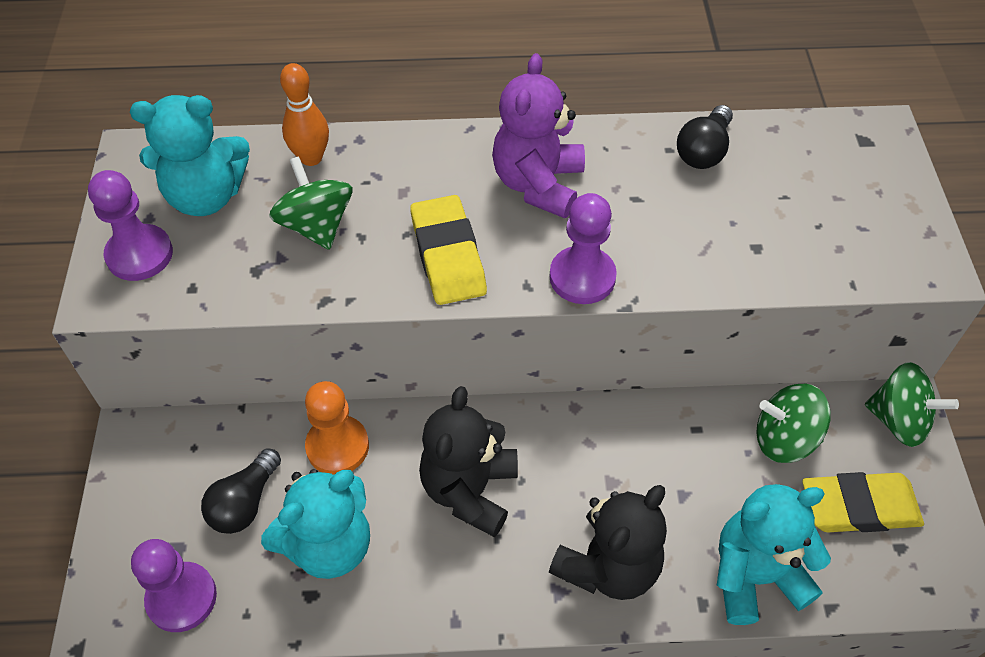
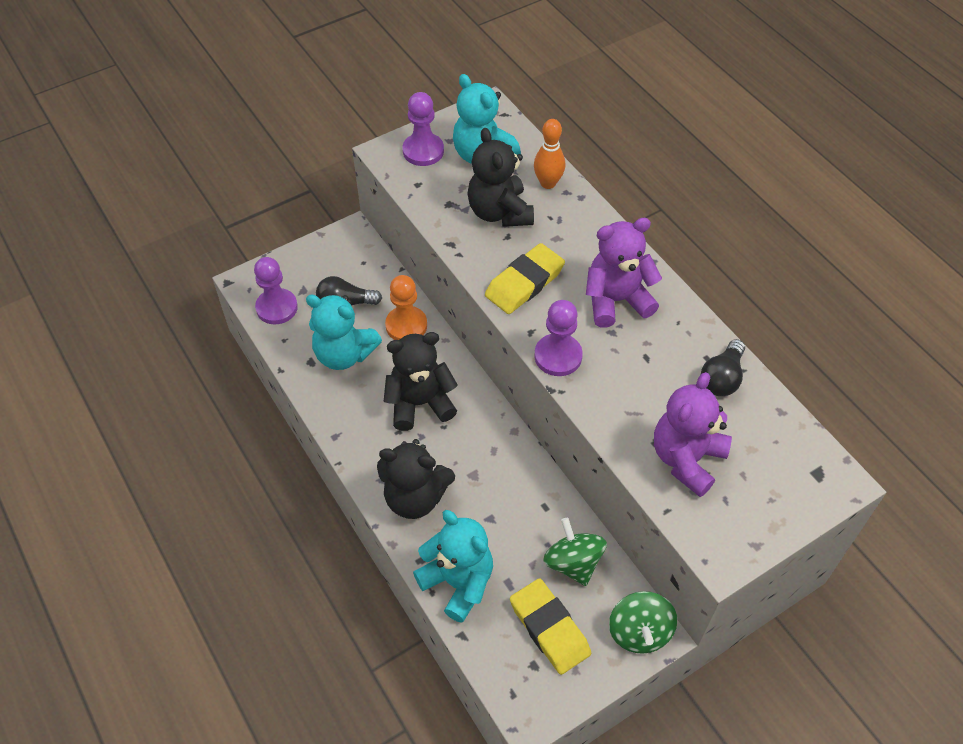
camera: 60 degrees right, 0 degrees up
(316, 226) = (499, 212): green spinning top -> black teddy bear
(703, 151) = (722, 378): black light bulb -> black light bulb turned 60 degrees counterclockwise
(794, 233) = (686, 459): none -> purple teddy bear

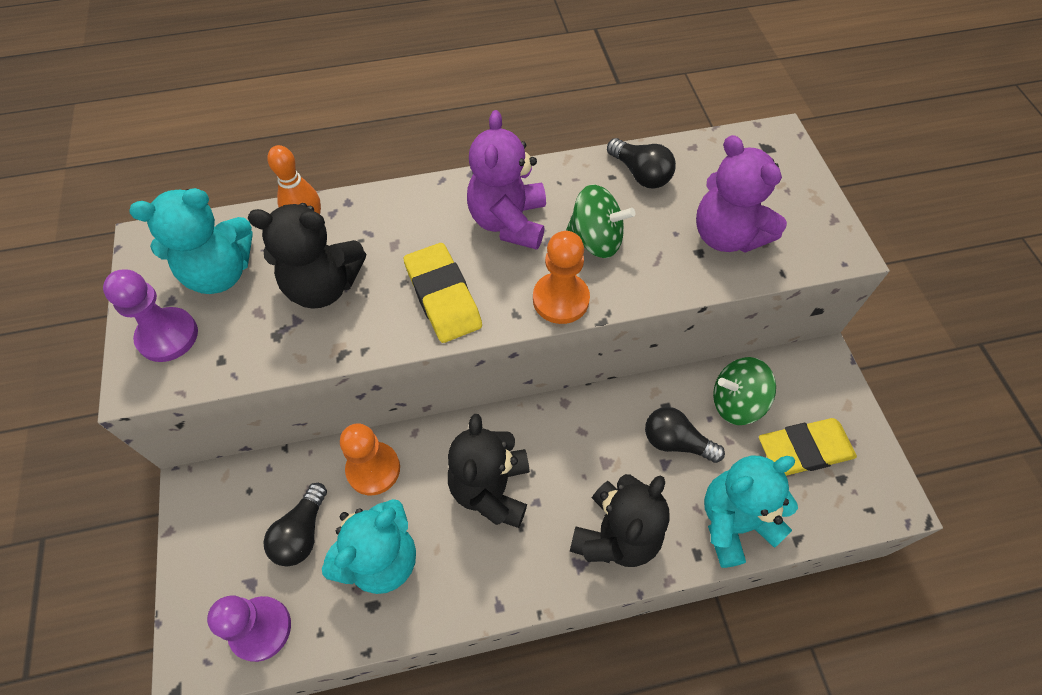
camera: 70 degrees left, 5 degrees up
(513, 522) = (676, 442): none -> black light bulb
(558, 356) = (560, 299): purple pawn -> orange pawn
(639, 632) = (821, 372): green spinning top -> green spinning top (596, 240)

